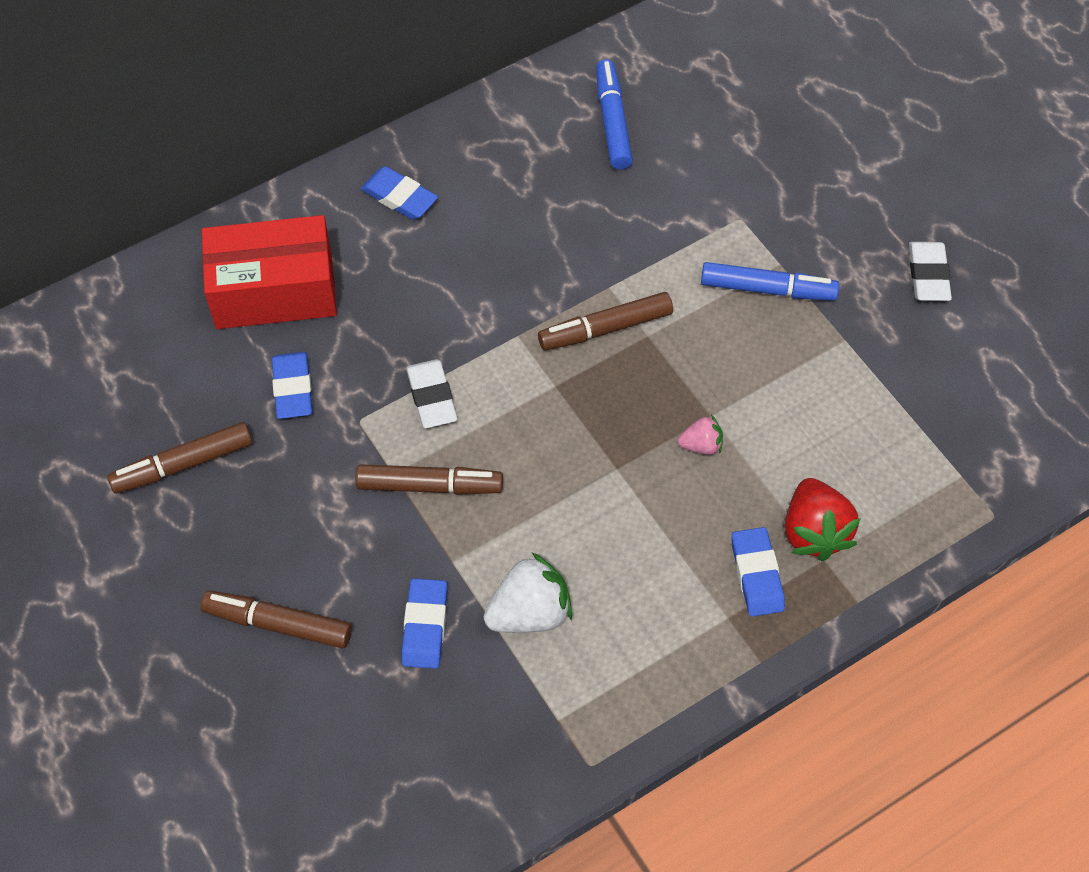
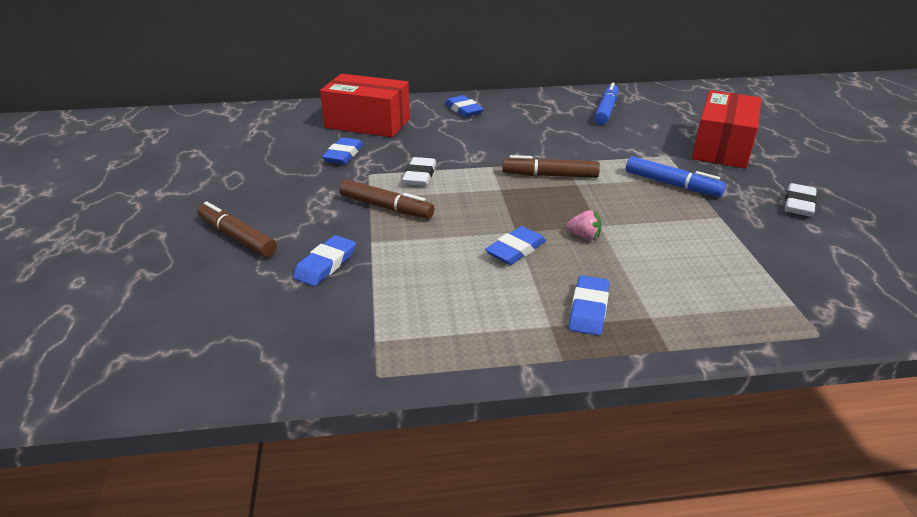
camera: 25 degrees right, 25 degrees down
(183, 464) = (256, 165): brown marker -> none
(529, 613) = (401, 279): white strawberry -> none
(633, 505) = (516, 250): none -> blue eraser
(804, 169) = (722, 147): none -> red box
(814, 532) = (650, 300): red strawberry -> none

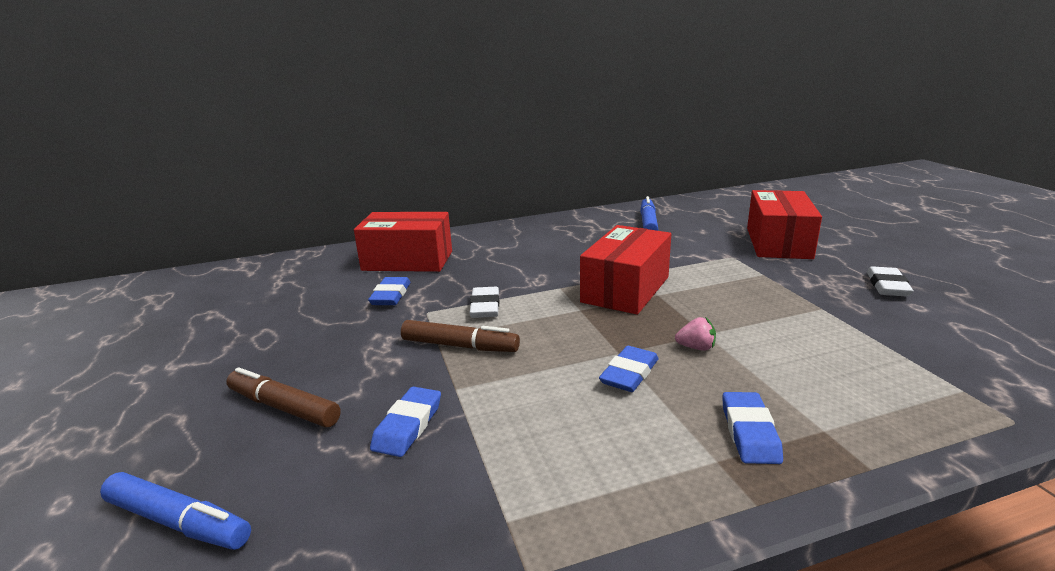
camera: 10 degrees left, 10 degrees down
(463, 110) = (505, 237): blue eraser -> none
(550, 175) = (625, 289): brown marker -> red box
(672, 184) = (754, 283): blue marker -> blue marker (178, 522)

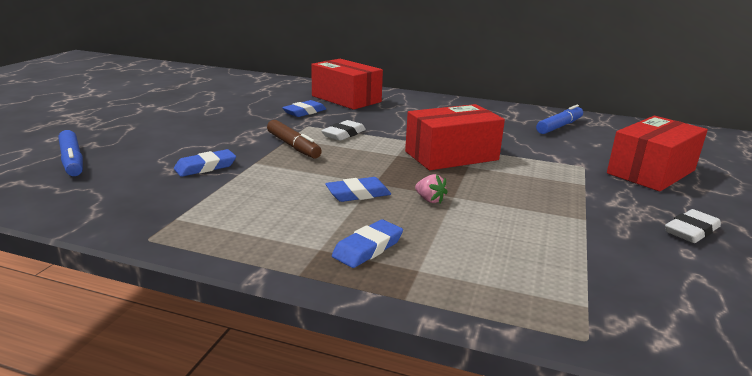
camera: 35 degrees right, 0 degrees up
(284, 407) = (172, 139): brown marker -> none

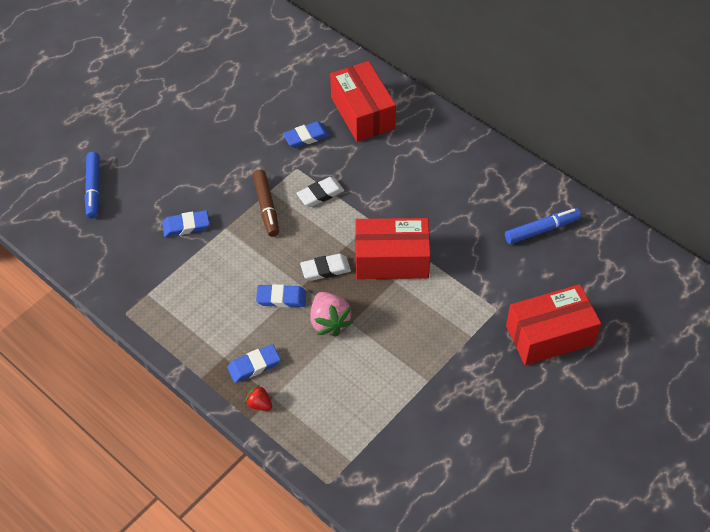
camera: 25 degrees right, 30 degrees up
(405, 280) = (259, 404): none -> red strawberry
(429, 200) = (329, 322): pink strawberry -> pink strawberry, size x1.85
(691, 231) = (495, 419): white eraser -> white eraser (325, 269)

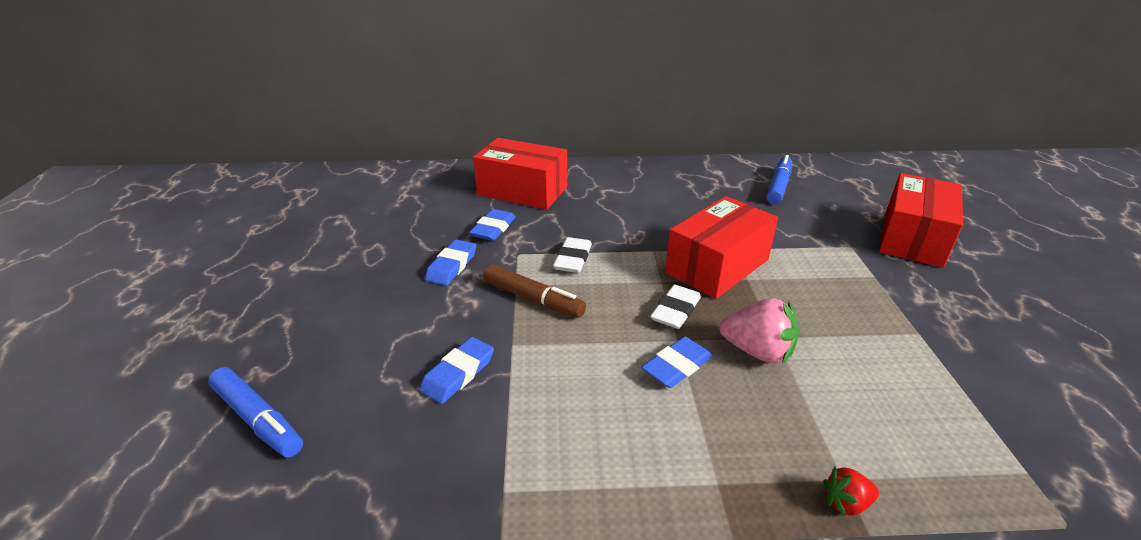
camera: 45 degrees left, 20 degrees down
(254, 365) = (765, 461): blue eraser -> blue eraser (451, 266)

